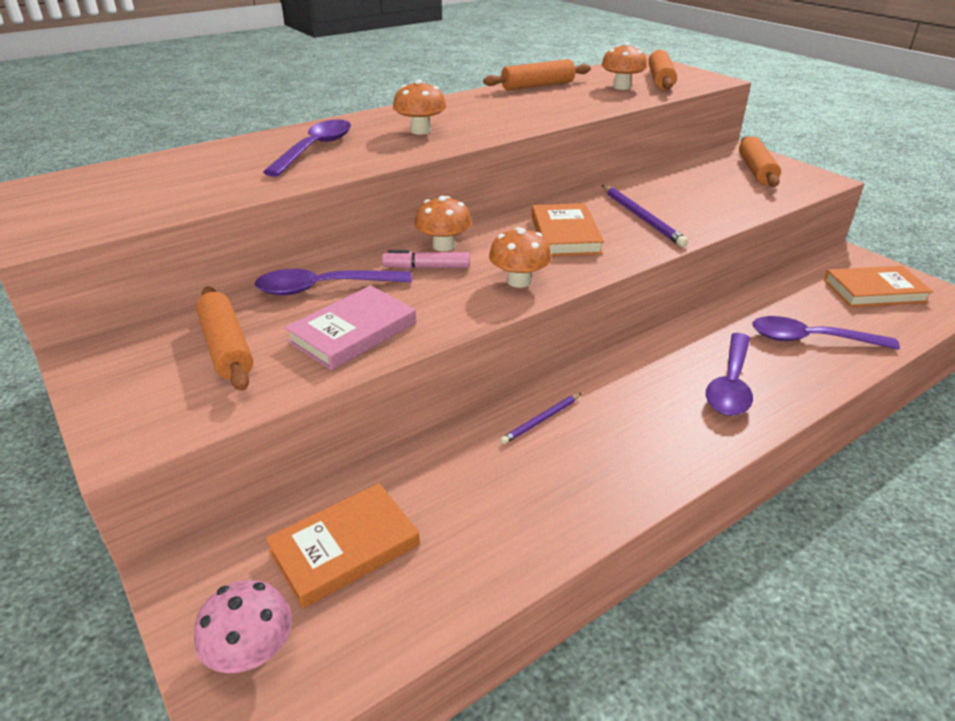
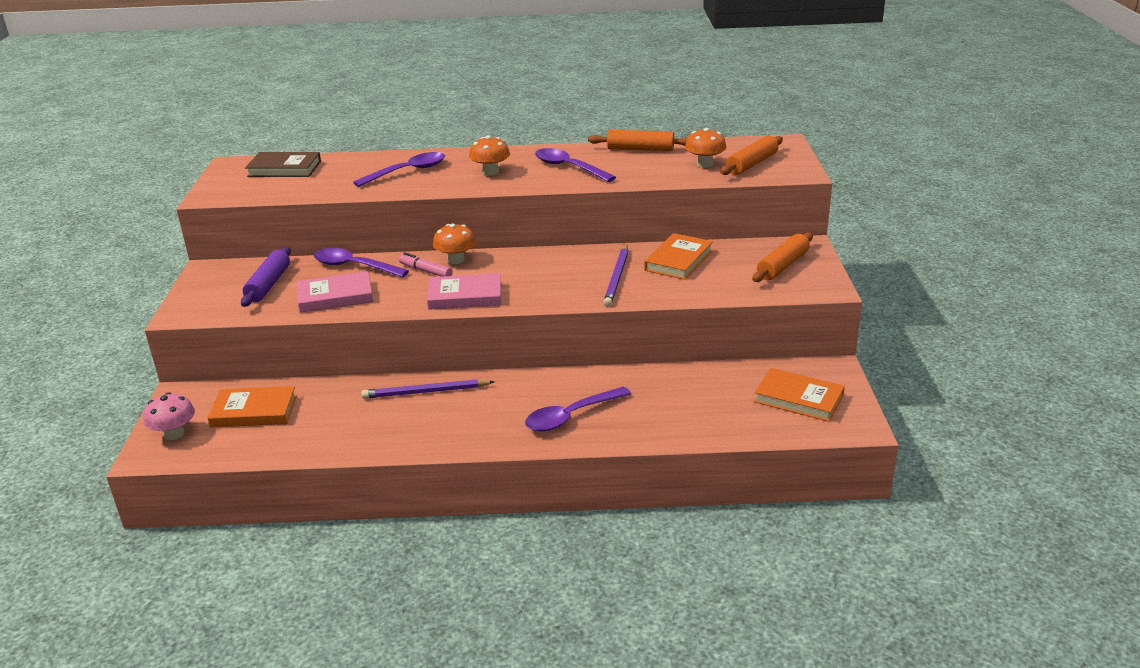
camera: 35 degrees right, 5 degrees down
(123, 179) = (284, 169): none -> brown book
(226, 348) = (268, 284): orange rolling pin -> purple rolling pin
(519, 281) = (465, 296): orange mushroom -> pink book
(541, 420) = (425, 392): purple pencil -> purple pencil, size x1.65
(565, 235) = (543, 275): orange book -> orange book (679, 260)
(810, 339) = (679, 411): purple spoon -> purple spoon (568, 167)

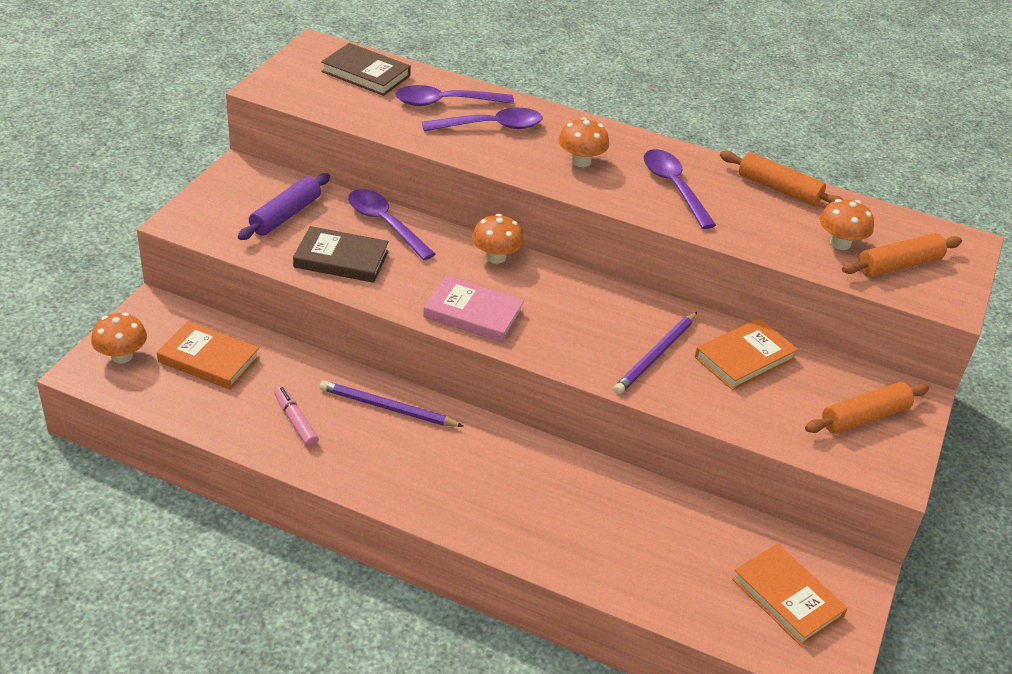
camera: 20 degrees right, 10 degrees up
(174, 434) = (122, 356): pink mushroom -> orange mushroom
(335, 296) = (341, 259): pink book -> brown book
(425, 271) = (454, 260): pink marker -> pink marker (296, 421)
(571, 416) = (517, 507): purple spoon -> purple spoon (445, 102)

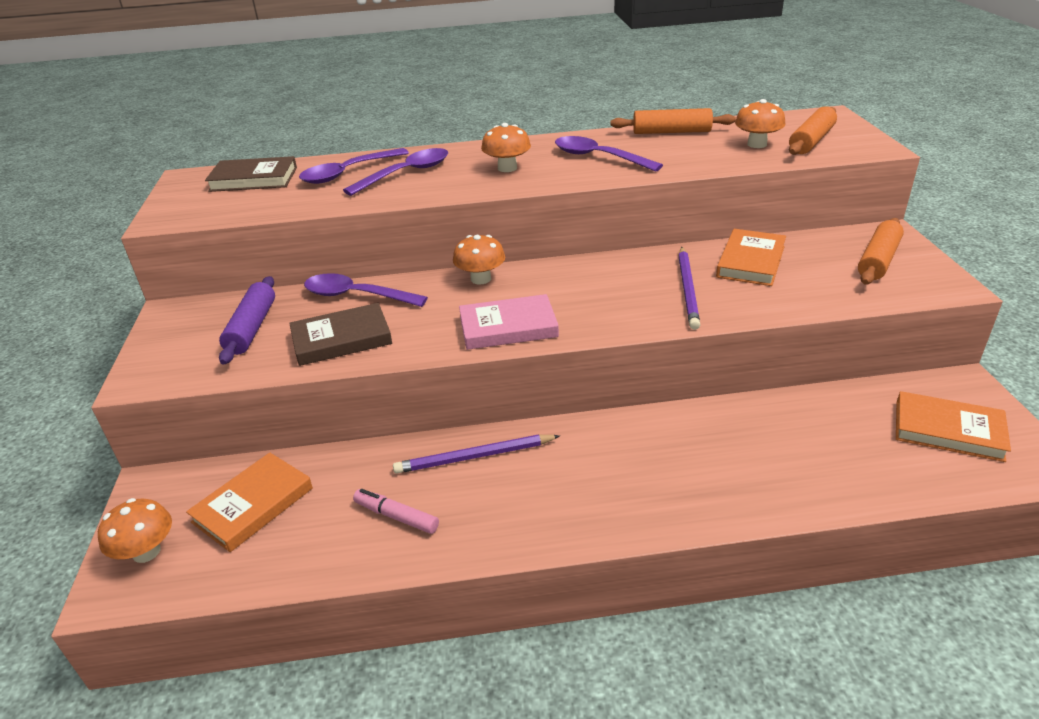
camera: 25 degrees left, 5 degrees down
(209, 359) = (253, 505): orange book -> orange book turned 45 degrees counterclockwise

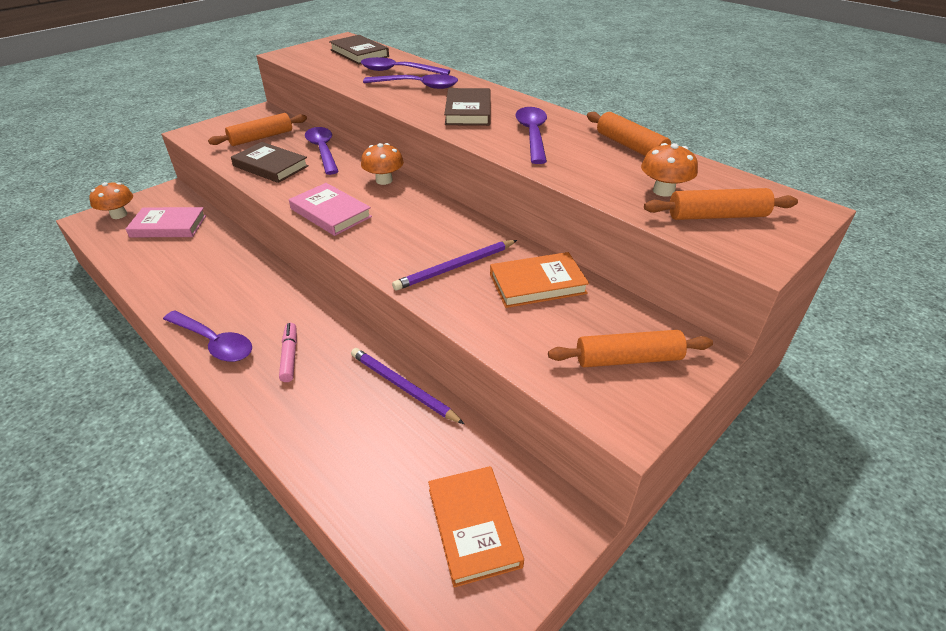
camera: 50 degrees right, 5 degrees up
(251, 328) = (261, 137): purple rolling pin -> orange rolling pin
(253, 505) = (168, 226): orange book -> pink book
(396, 516) = (184, 275): pink marker -> pink marker (290, 356)
(474, 457) = (255, 278): purple pencil -> purple pencil (403, 387)
(507, 168) = (468, 111): orange mushroom -> brown book
(570, 522) = (214, 343): none -> purple spoon

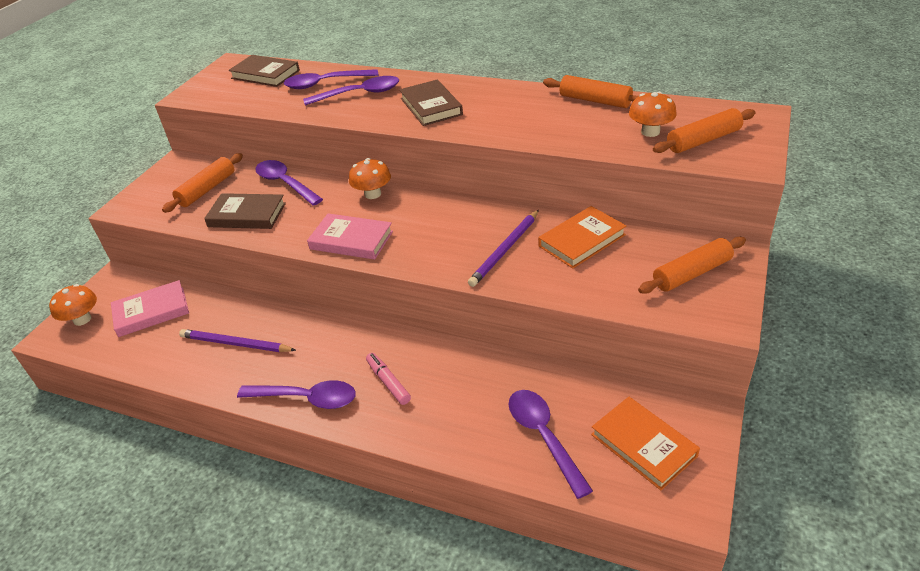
camera: 20 degrees left, 0 degrees up
(403, 387) = (507, 368): purple pencil -> purple pencil (235, 344)
(532, 135) = (507, 113): purple spoon -> purple spoon (543, 437)

